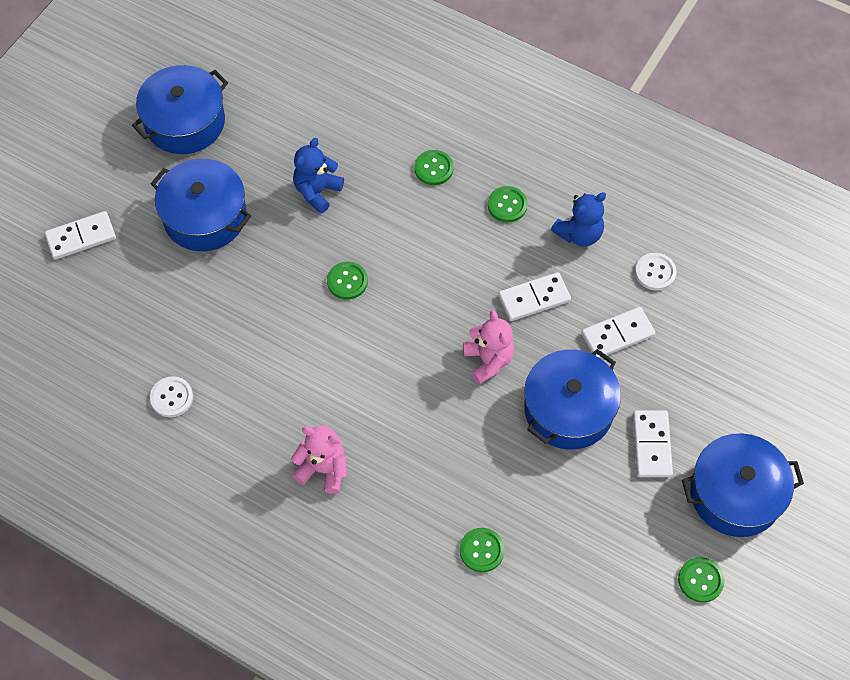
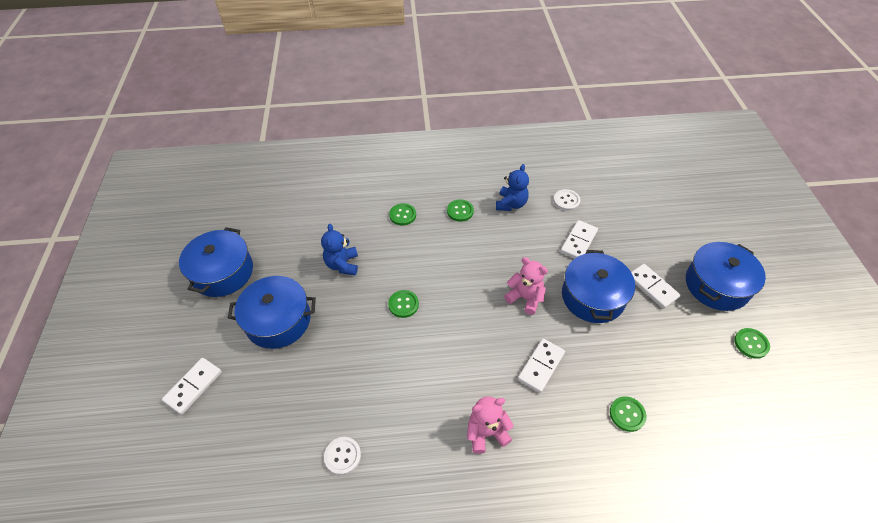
camera: 35 degrees left, 10 degrees down
(534, 298) = (518, 249): white domino -> white domino (541, 366)

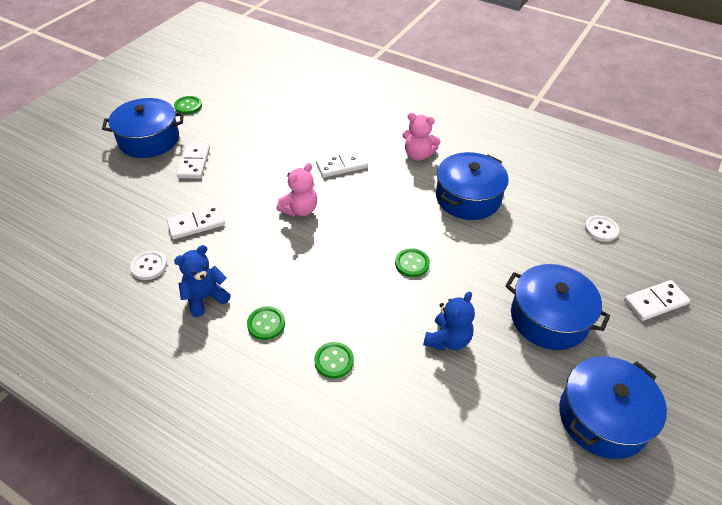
camera: 145 degrees left, 5 degrees down
(342, 456) = (532, 192): white button -> white button (601, 229)
(525, 298) = (300, 210): pink teddy bear -> pink teddy bear turned 120 degrees counterclockwise
(593, 296) = (246, 181): blue pot -> blue pot (468, 198)
(627, 414) = (317, 119): green button -> none

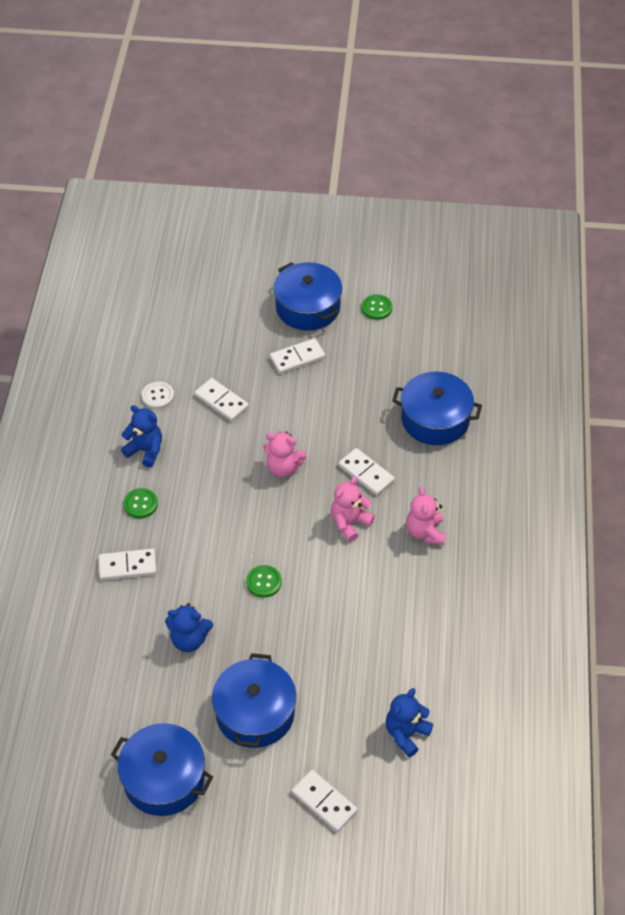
camera: 65 degrees right, 5 degrees up
(334, 361) = (127, 566): green button -> white domino
(383, 191) = (350, 523): none -> pink teddy bear
(468, 198) = (383, 599): blue pot -> blue pot (435, 419)
(601, 229) = (406, 734): white button -> blue teddy bear

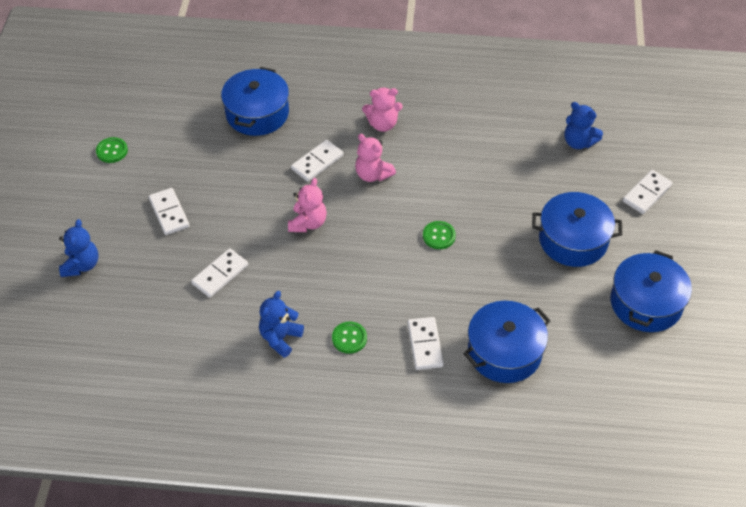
camera: 90 degrees left, 0 degrees up
(157, 396) = (207, 331): white button -> none
(189, 639) = (504, 290): blue teddy bear -> blue teddy bear (81, 265)
(307, 307) = (101, 205): blue pot -> blue pot (504, 352)

